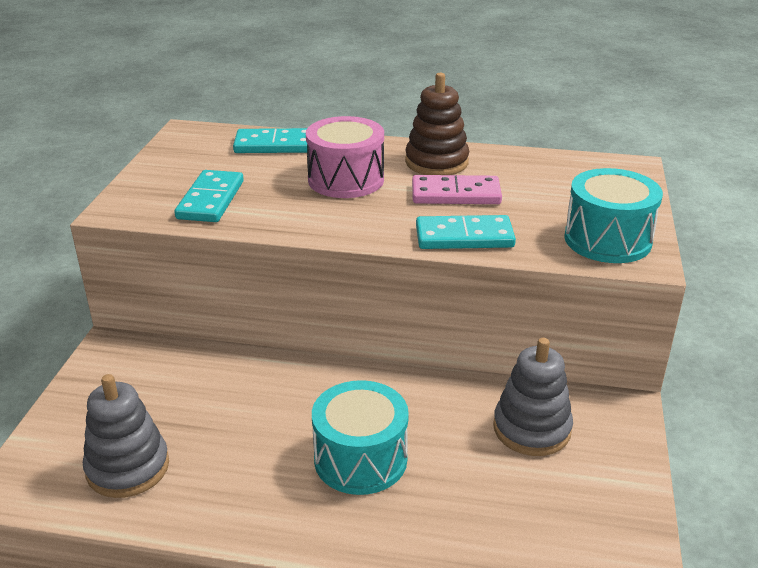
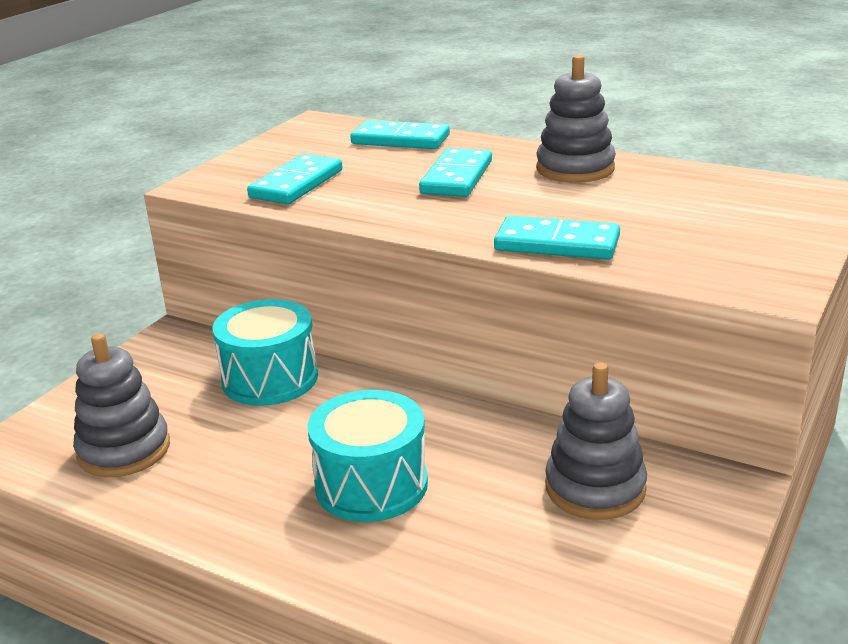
camera: 20 degrees right, 5 degrees down
(346, 180) = (456, 177): pink drum -> turquoise domino
(436, 162) = (575, 169): brown stacking toy -> grey stacking toy
(456, 194) = (576, 201): pink domino -> none
(607, 240) = (740, 264): turquoise drum -> turquoise drum (270, 379)

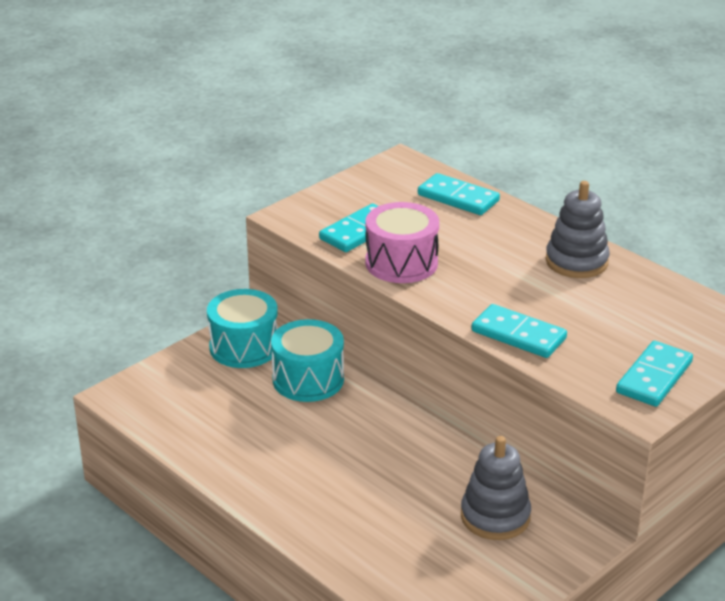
camera: 15 degrees right, 5 degrees up
(124, 450) = (194, 414): grey stacking toy -> none
(365, 203) = (401, 263): none -> pink drum
(371, 484) = (348, 478): turquoise drum -> turquoise drum (244, 347)
(456, 177) = (481, 251): turquoise domino -> turquoise domino (654, 377)

